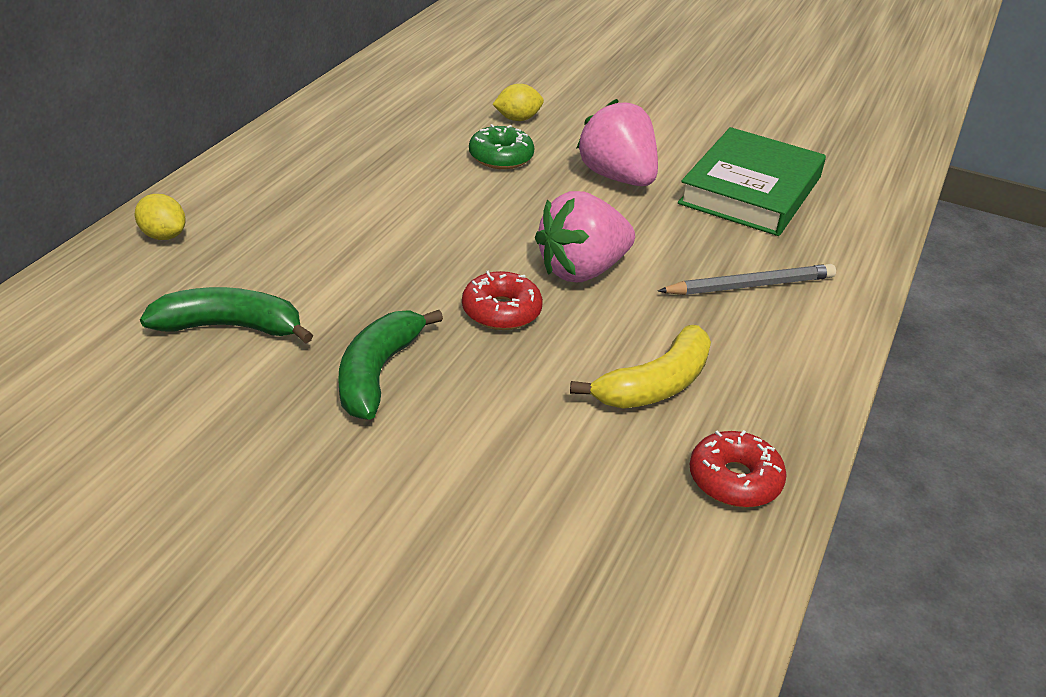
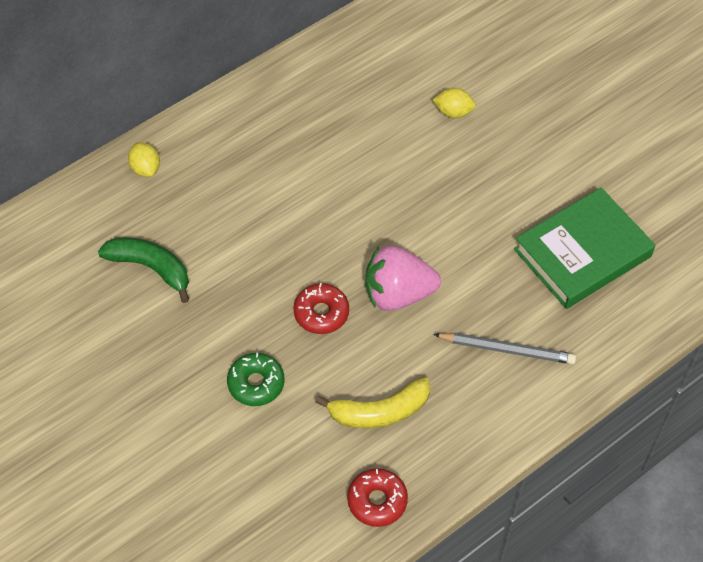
camera: 30 degrees right, 20 degrees up
(377, 373) = (217, 338): green banana -> none
(501, 157) = (413, 155): green donut -> green donut (256, 383)
(617, 177) = (487, 205): pink strawberry -> none

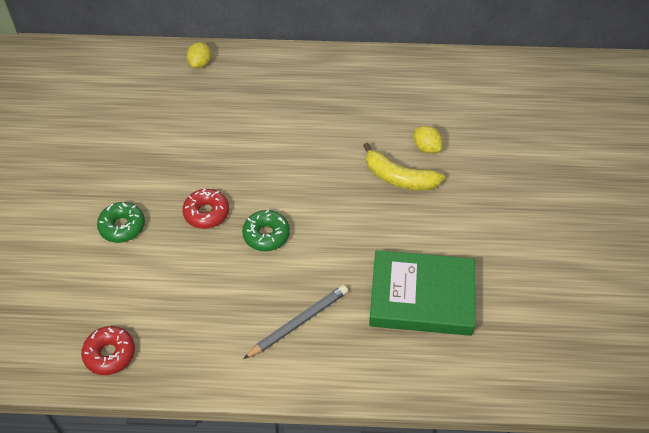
camera: 40 degrees right, 5 degrees down
(151, 268) = (140, 119): green banana -> none
(379, 411) = (174, 299): yellow banana -> yellow banana (399, 178)
(398, 294) = (266, 235): pink strawberry -> green donut
(507, 350) = (298, 322): grey pencil -> grey pencil turned 90 degrees counterclockwise

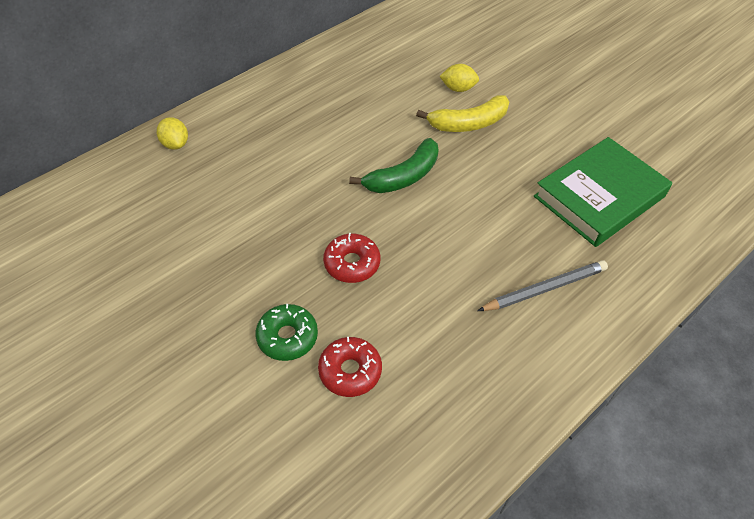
camera: 45 degrees left, 0 degrees up
(110, 354) = (430, 459): red donut -> red donut (350, 371)
(266, 235) = (427, 241): green donut -> none
(298, 322) = (545, 288): grey pencil -> grey pencil turned 60 degrees clockwise
(306, 182) = (403, 176): none -> green banana

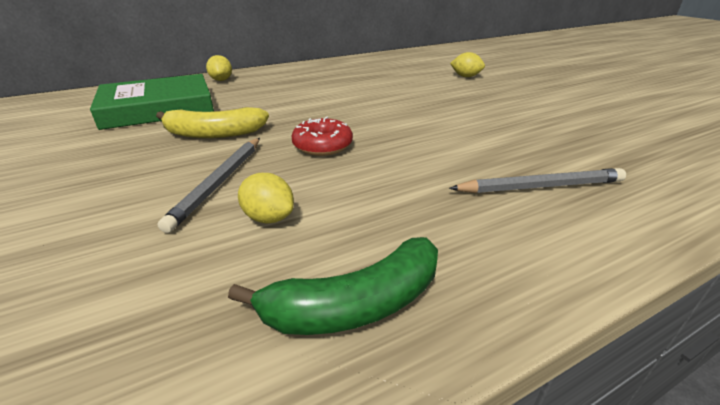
camera: 15 degrees right, 20 degrees down
(287, 337) = (219, 182): green donut -> grey pencil
(350, 371) = (269, 218): red donut -> yellow lemon
(403, 176) = (400, 107): green banana -> green banana (355, 304)
(468, 123) = (471, 90): yellow banana -> yellow banana (214, 134)
(599, 196) = (607, 135): green book -> green book (158, 108)

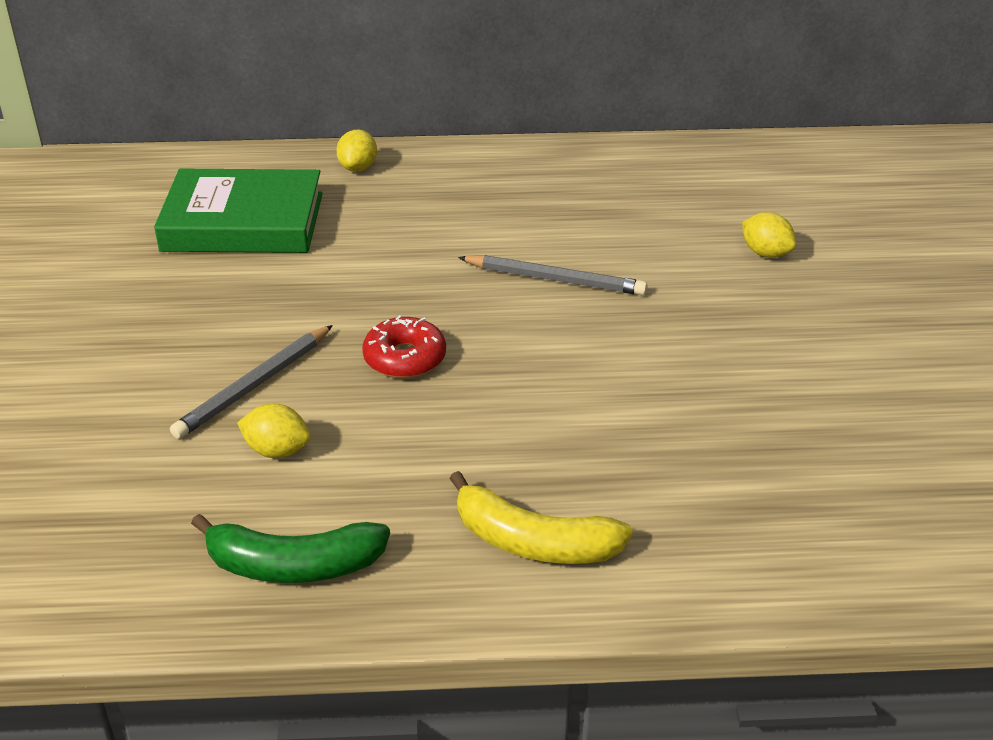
camera: 25 degrees right, 5 degrees up
(214, 134) = (288, 297): yellow banana -> yellow banana (533, 542)
(269, 218) = (277, 450): yellow lemon -> yellow lemon turned 45 degrees counterclockwise
(540, 186) = (608, 506): grey pencil -> grey pencil (555, 279)

